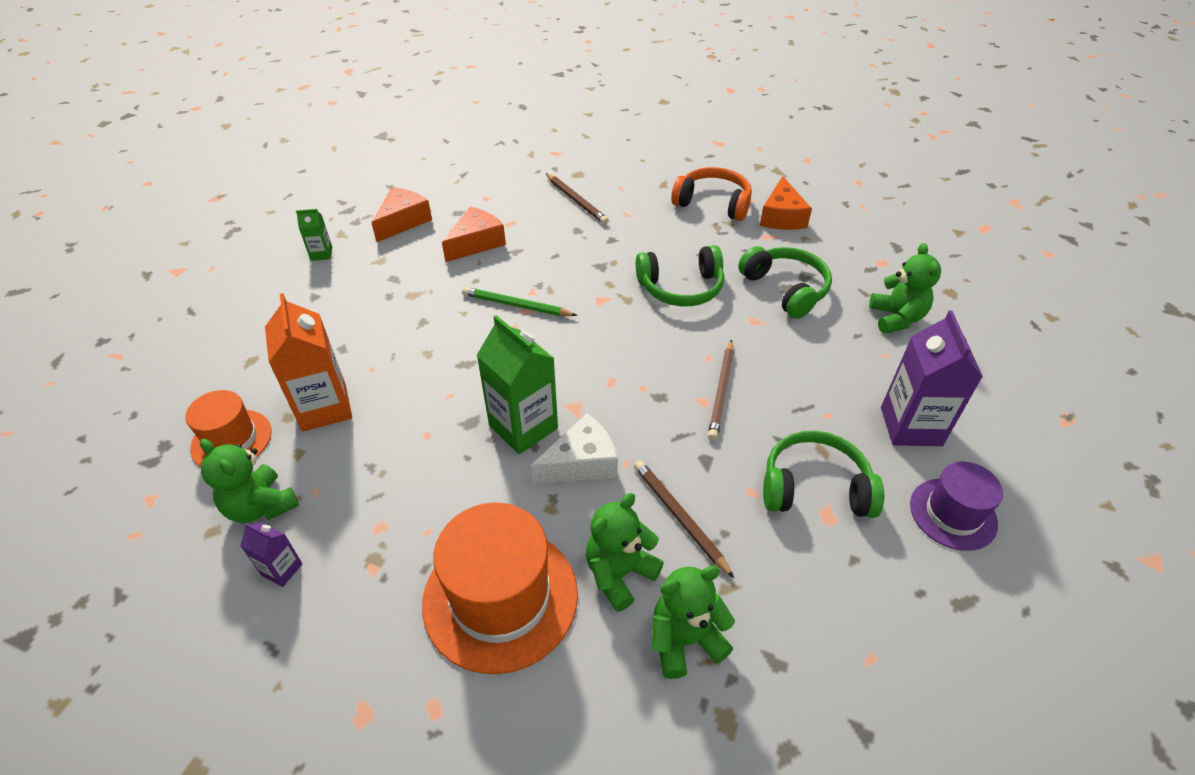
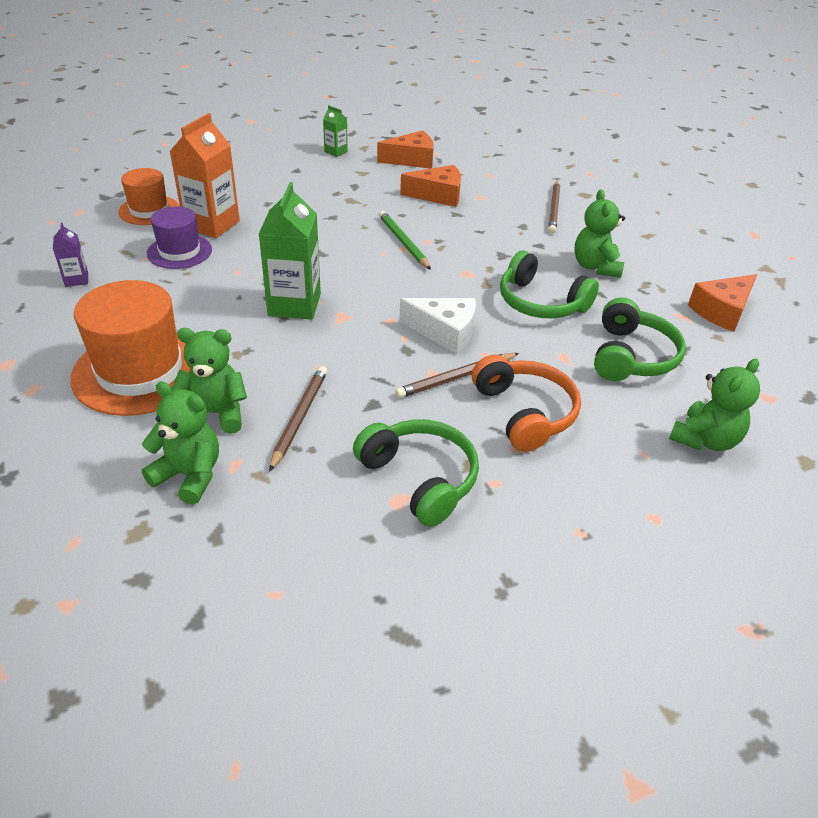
camera: 45 degrees right, 5 degrees down
(261, 506) = (113, 247): green teddy bear -> green teddy bear (595, 267)
(581, 463) = (294, 346): white cheese -> white cheese (445, 332)
(713, 203) = (671, 269): orange headphones -> orange headphones (525, 413)
(911, 426) = (574, 509): purple carton -> none
(953, 514) = (500, 584): purple hat -> purple hat (179, 251)

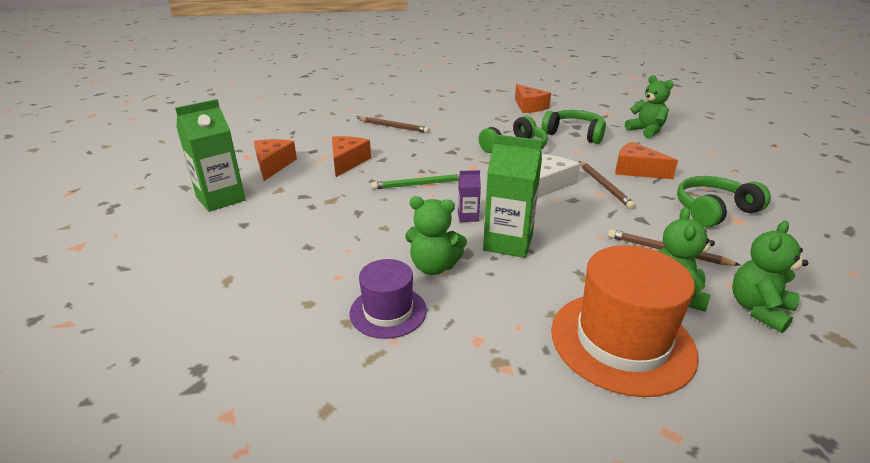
camera: 75 degrees left, 10 degrees down
(76, 279) = (429, 406): purple carton -> purple carton (468, 217)
(149, 210) = (269, 338): orange hat -> none
(212, 224) = (336, 286): orange carton -> none
(336, 152) = (221, 199): green carton -> green carton, size x2.03
(525, 413) = (636, 170): orange headphones -> orange cheese
(595, 267) = (475, 127): green teddy bear -> green teddy bear (434, 266)

